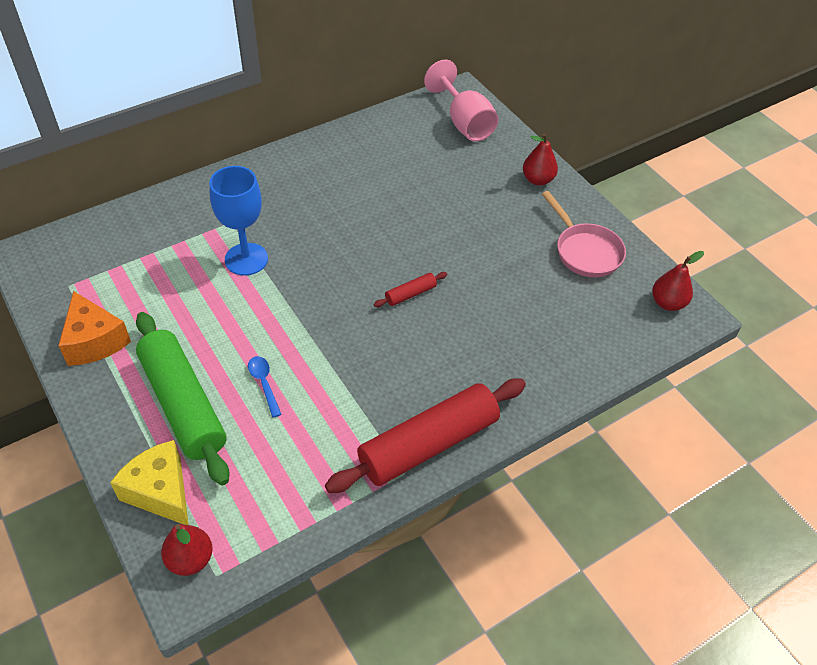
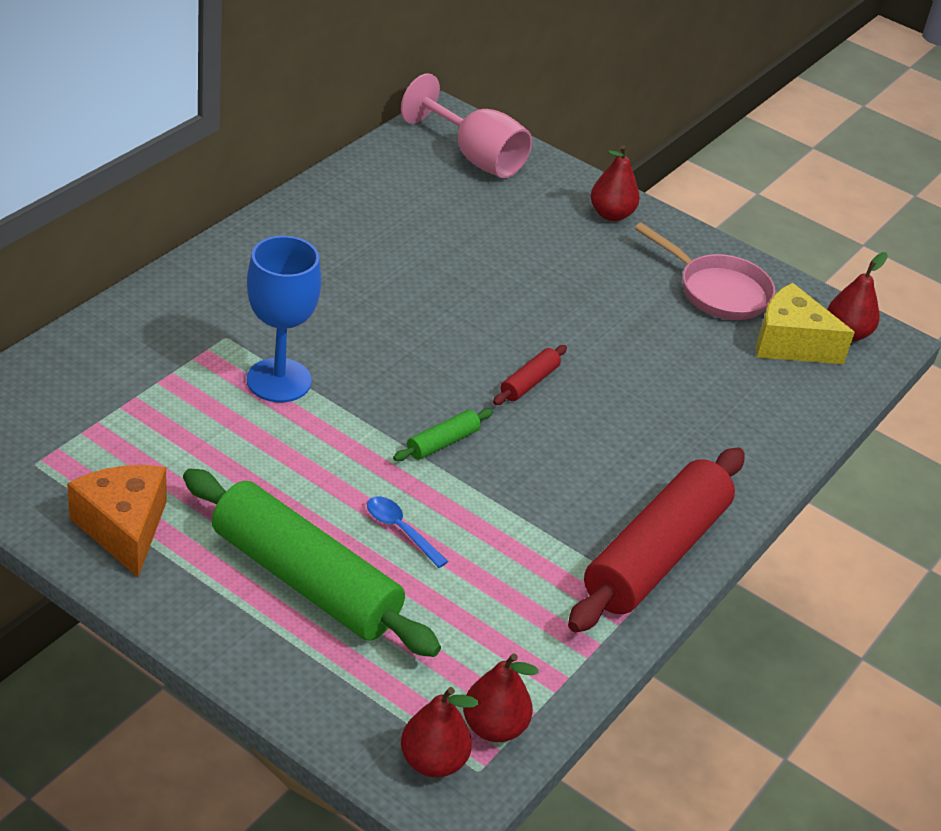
camera: 25 degrees left, 10 degrees down
(94, 341) = (123, 528): orange cheese -> orange cheese turned 150 degrees counterclockwise
(160, 491) = (341, 692): yellow cheese -> yellow cheese (790, 343)
(244, 545) = (494, 727): none -> red pear
(327, 326) = (442, 443): none -> green rolling pin

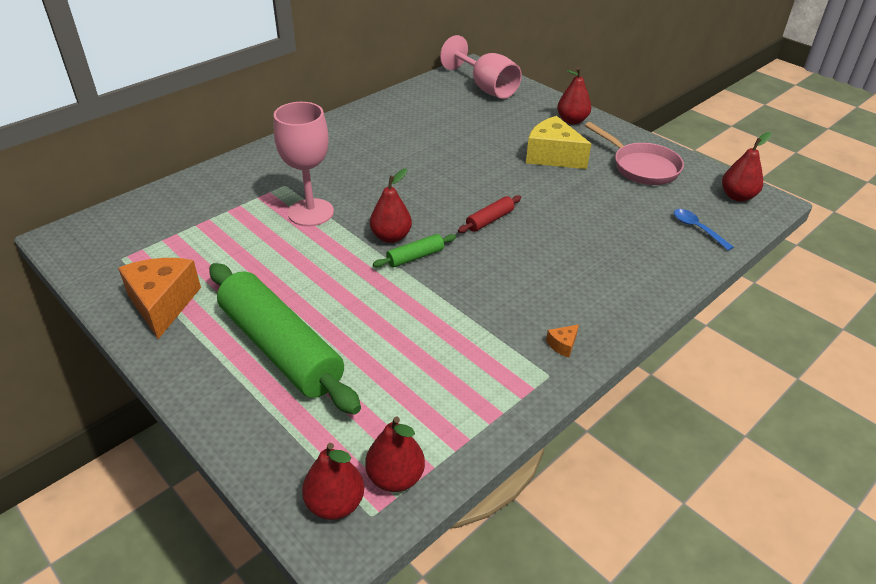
camera: 15 degrees right, 0 degrees up
(279, 380) = (311, 212): blue goblet -> pink goblet
(401, 530) = (365, 316): blue spoon -> blue spoon (697, 229)
(402, 414) = (391, 237): none -> red pear
(655, 554) = (562, 345): red rolling pin -> orange cheese
(790, 343) = (692, 201): yellow cheese -> yellow cheese (552, 156)

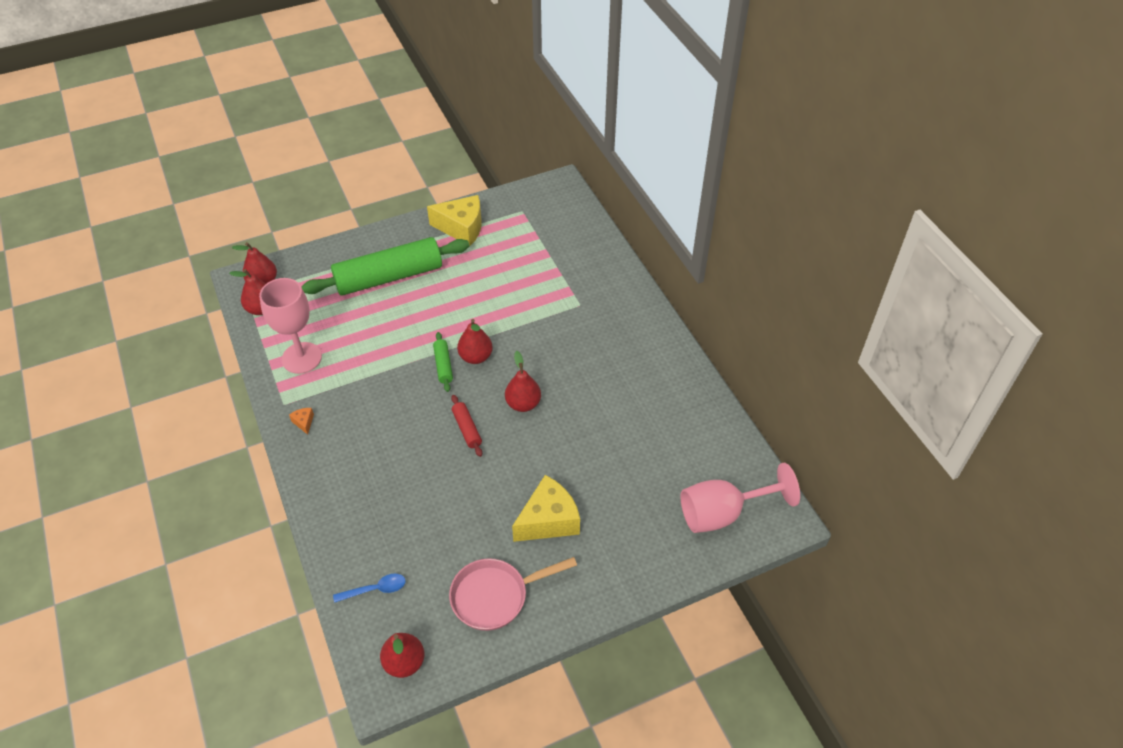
camera: 110 degrees right, 10 degrees up
(163, 304) = (462, 228): orange cheese -> yellow cheese
(311, 212) = (532, 314): pink goblet -> pink goblet (301, 358)
(572, 120) = (616, 572): red pear -> red pear (523, 404)

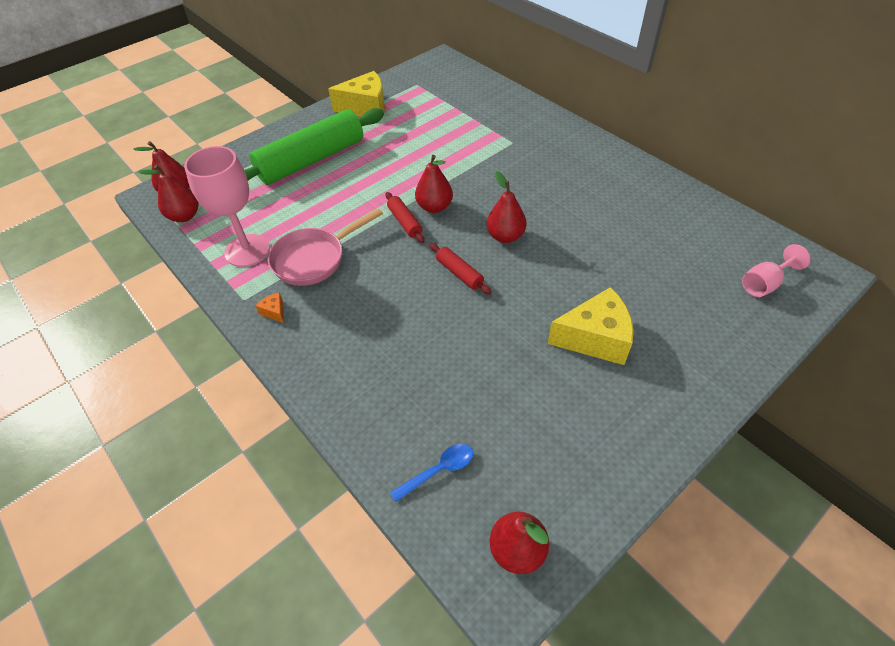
camera: 15 degrees left, 0 degrees up
(443, 365) = (405, 222): green rolling pin -> red rolling pin
(495, 596) = (583, 436): pink pan -> pink pan (314, 259)
(548, 520) = (595, 338): yellow cheese -> yellow cheese turned 45 degrees clockwise
(722, 513) = (764, 284): pink goblet -> pink goblet, size x0.57

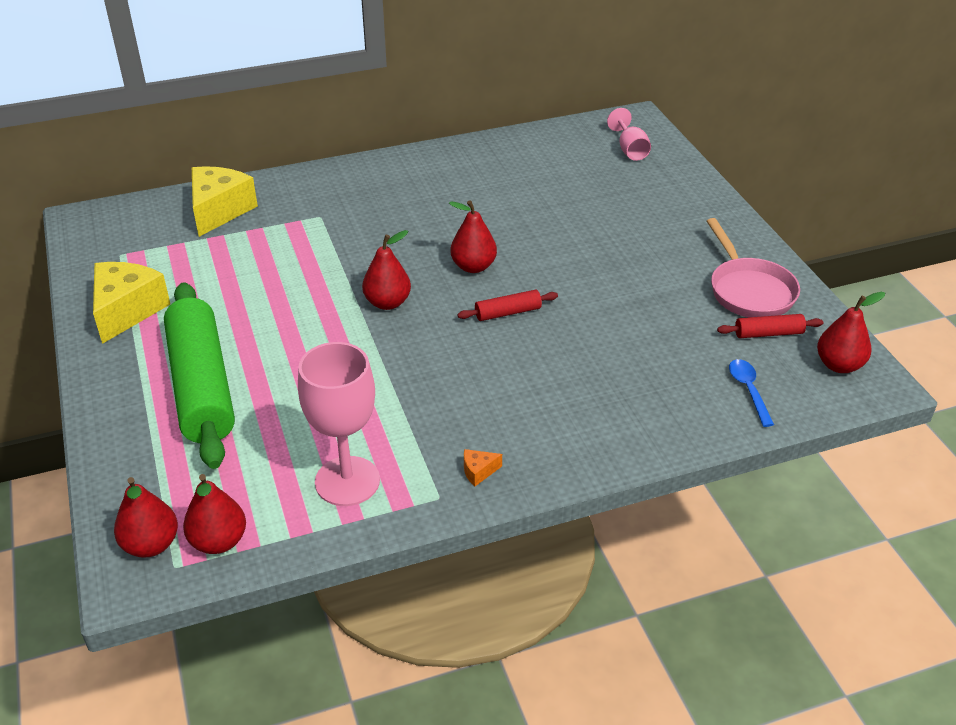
camera: 70 degrees left, 10 degrees down
(314, 259) = (408, 420): pink pan -> pink pan (749, 290)
(405, 222) = (396, 331): red rolling pin -> red rolling pin (768, 333)
(595, 338) = (642, 255): yellow cheese -> yellow cheese (219, 211)

